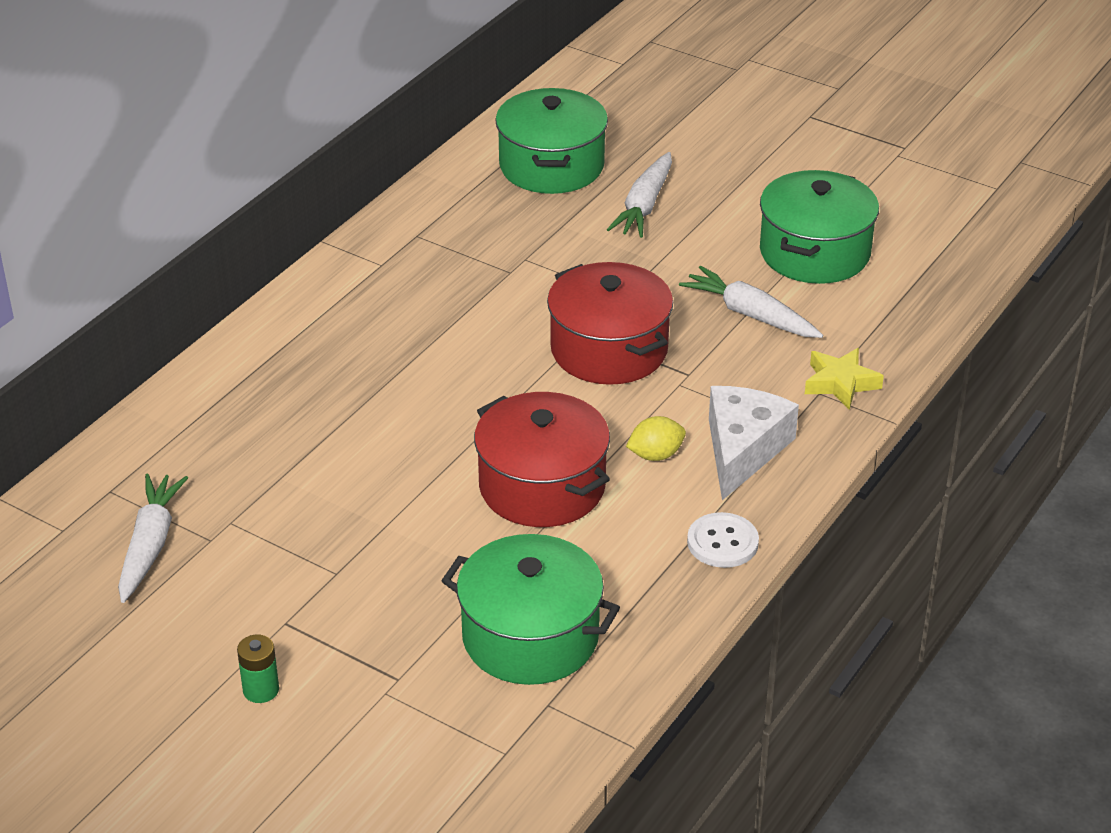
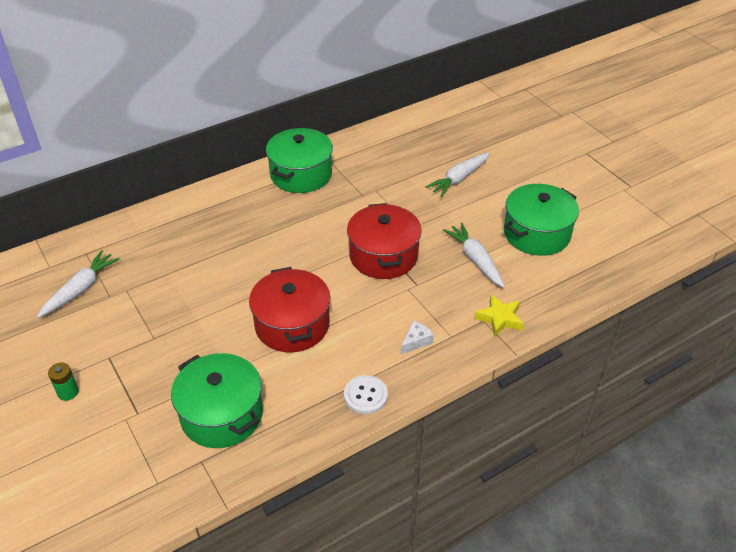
camera: 25 degrees right, 5 degrees up
(551, 166) = (425, 143): green pot -> green pot (301, 174)
(655, 455) = (365, 327): yellow lemon -> none
(743, 450) = (416, 341): white cheese -> white cheese, size x0.48

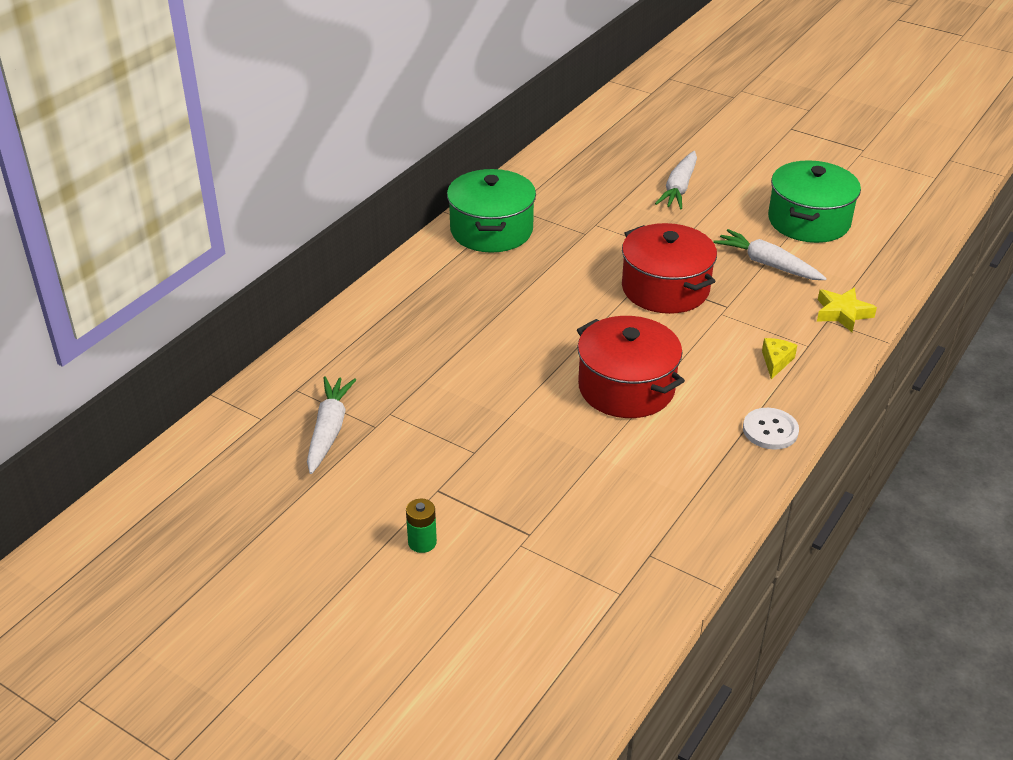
camera: 25 degrees left, 5 degrees down
(222, 414) = (630, 502): green pot -> none
(416, 341) = (776, 361): white cheese -> yellow cheese

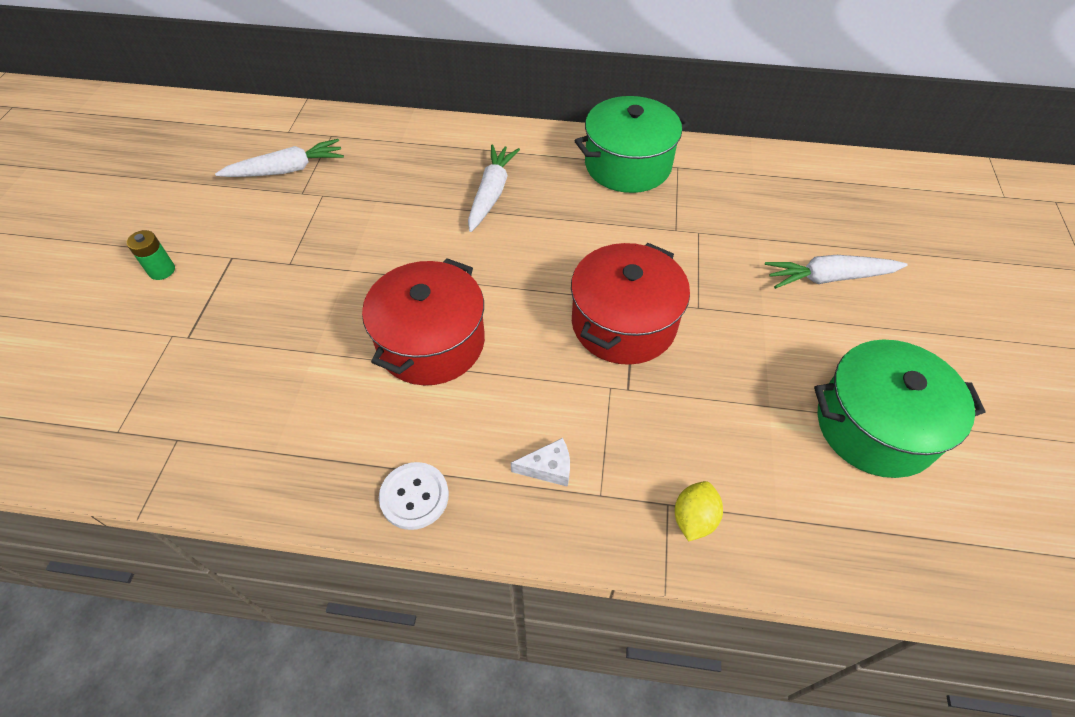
camera: 65 degrees right, 15 degrees up
(768, 264) = (742, 406): white carrot -> white carrot (491, 194)
(776, 361) = (548, 468): yellow cheese -> white cheese
(842, 313) = (694, 518): yellow star -> yellow lemon

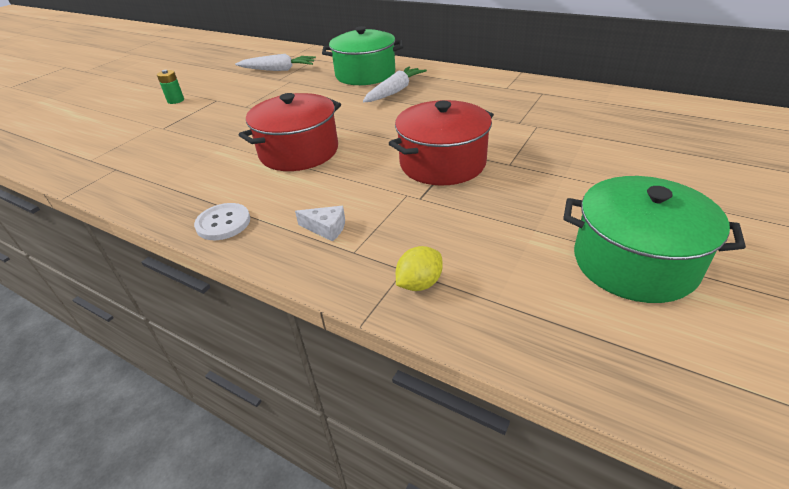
camera: 25 degrees right, 15 degrees down
(628, 165) = (503, 88): green pot -> green pot (365, 74)
(829, 278) = (640, 165): white carrot -> none

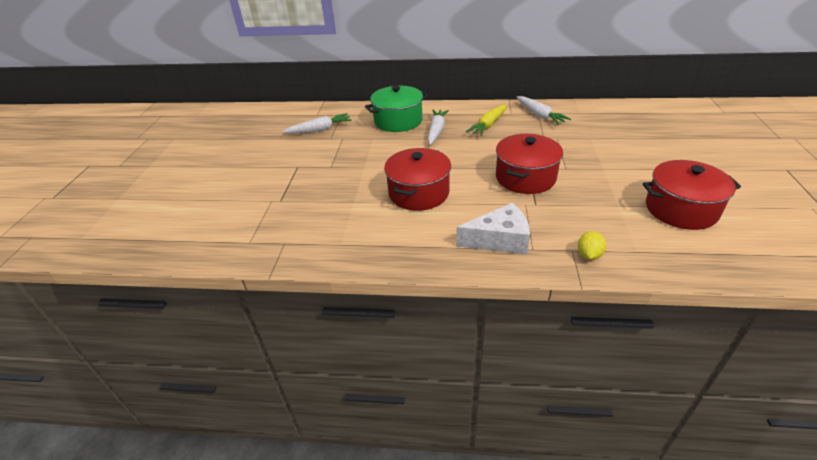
camera: 25 degrees left, 0 degrees up
(175, 100) = (259, 175): green battery -> none
(223, 223) = (426, 257): white button -> none
(326, 228) = (499, 240): white cheese -> white cheese, size x2.06
(463, 95) = (488, 125): none -> yellow carrot
(542, 96) = (539, 115): none -> white carrot
(634, 262) = (681, 209): green pot -> red pot

